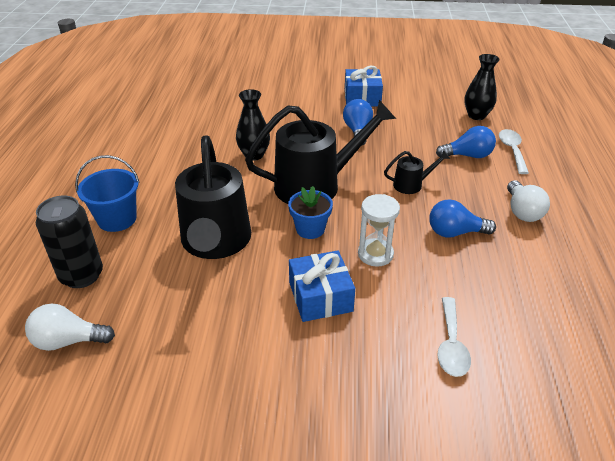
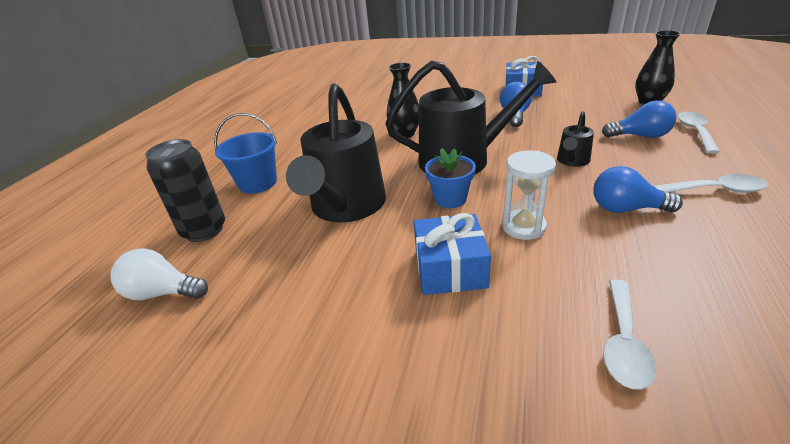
camera: 15 degrees right, 5 degrees down
(411, 184) = (572, 161): black watering can -> black watering can turned 120 degrees clockwise
(522, 211) = (716, 190): white light bulb -> white spoon

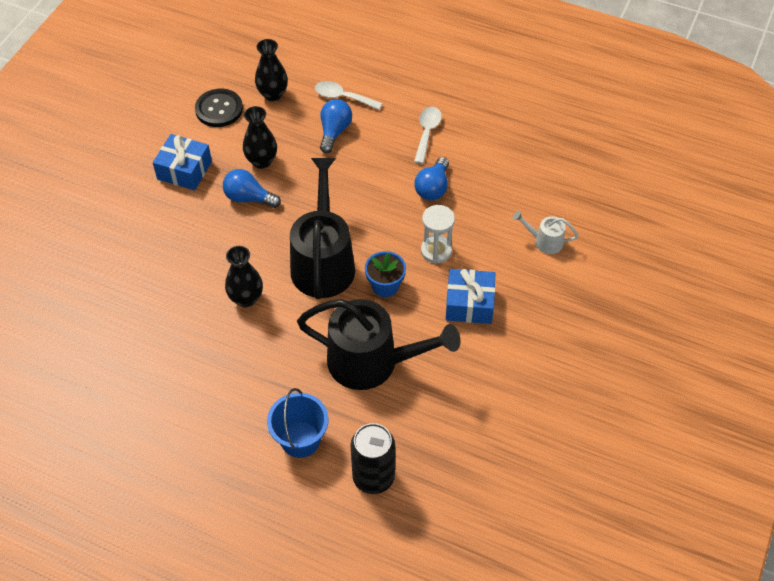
camera: 85 degrees left, 20 degrees up
(162, 293) = (452, 492): white light bulb -> none
(562, 112) = (262, 161): none -> black vase
(572, 161) = (357, 190): black watering can -> none
(602, 88) = (219, 109): none -> black button
(623, 342) = (544, 241): white spoon -> white watering can

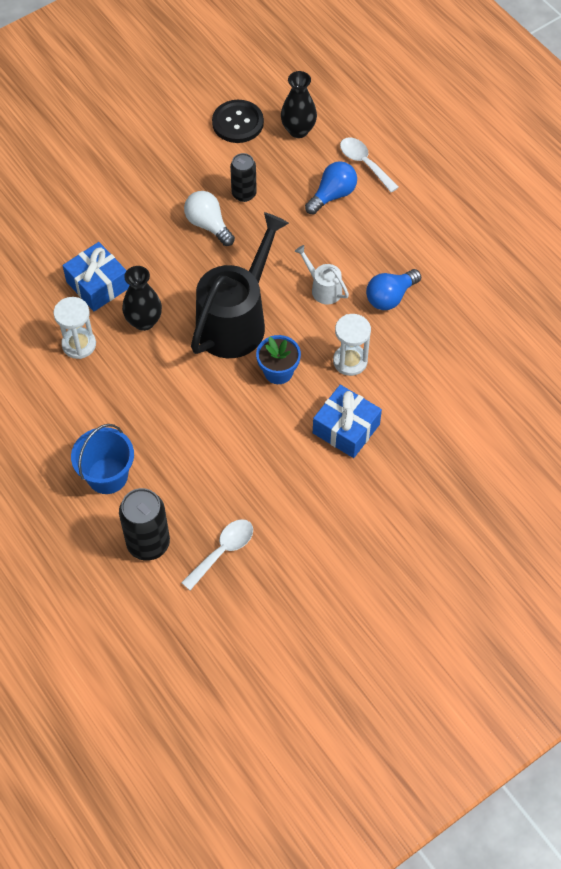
camera: 30 degrees right, 5 degrees up
(184, 170) = (167, 170): blue gift -> blue gift (98, 285)
(202, 344) = (79, 344): none -> white hourglass
(248, 198) = (208, 225): blue light bulb -> white light bulb
(262, 161) = (244, 194): black vase -> black can
(372, 362) = (218, 438): black watering can -> none
(427, 133) = (423, 238): white spoon -> white spoon (223, 551)
(544, 241) = (463, 403): white watering can -> white watering can (323, 288)

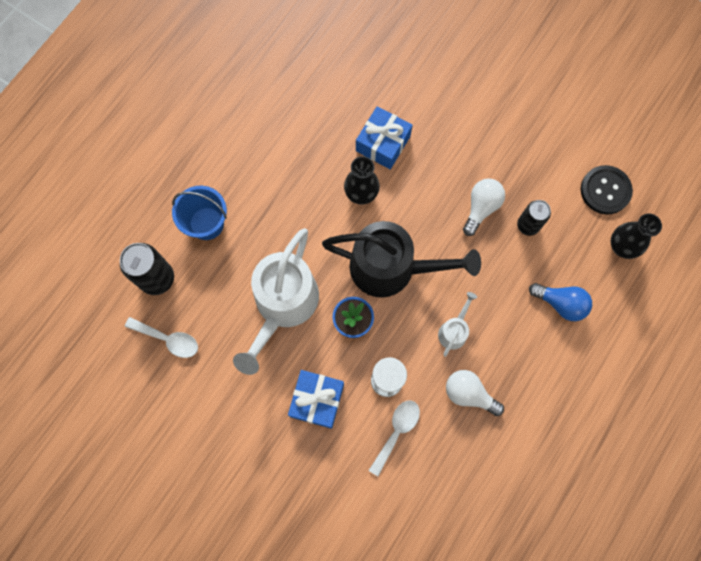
camera: 70 degrees right, 15 degrees up
(79, 344) = (319, 152): white hourglass -> none
(233, 429) = (283, 305): none -> white watering can
(364, 163) = (610, 320): white spoon -> white spoon (396, 432)
(390, 297) = (469, 394): blue light bulb -> white light bulb

